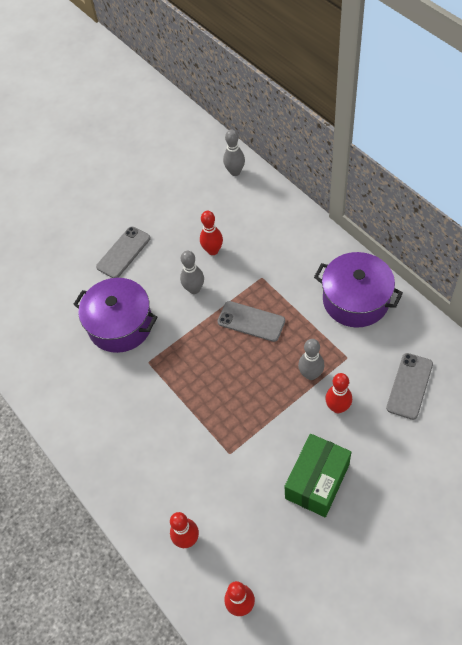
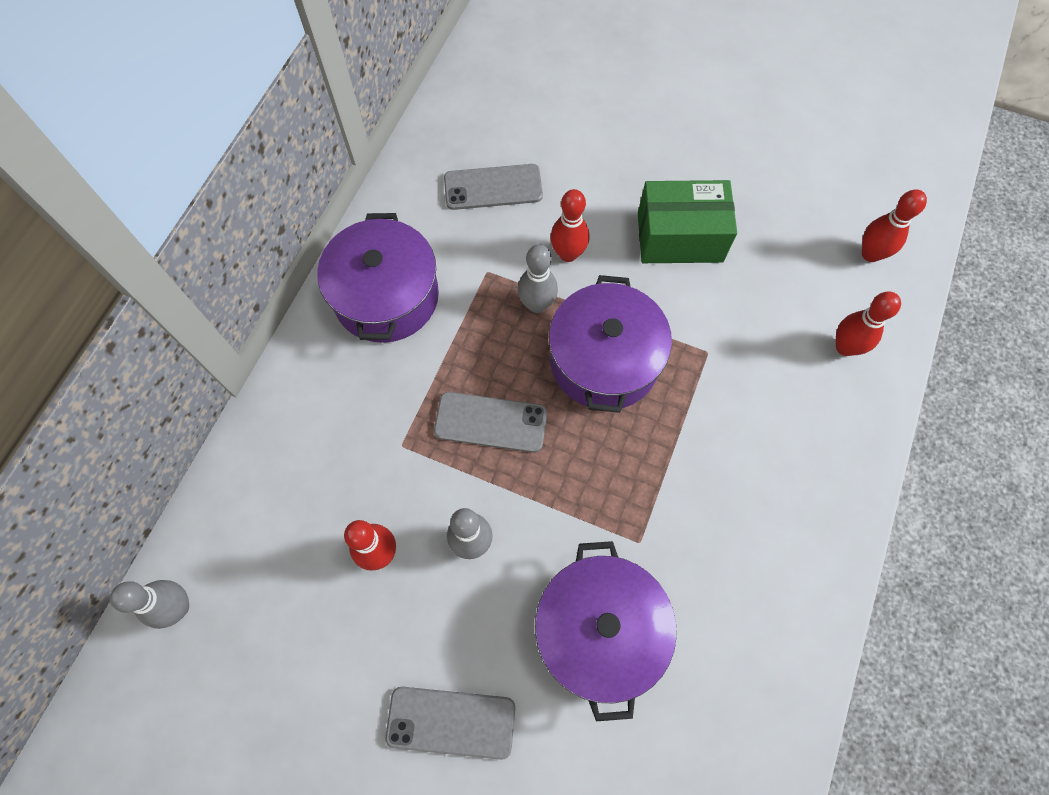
camera: 125 degrees left, 10 degrees up
(251, 321) = (491, 422): grey phone -> grey phone turned 75 degrees counterclockwise
(255, 393) = (604, 360): none -> purple pot

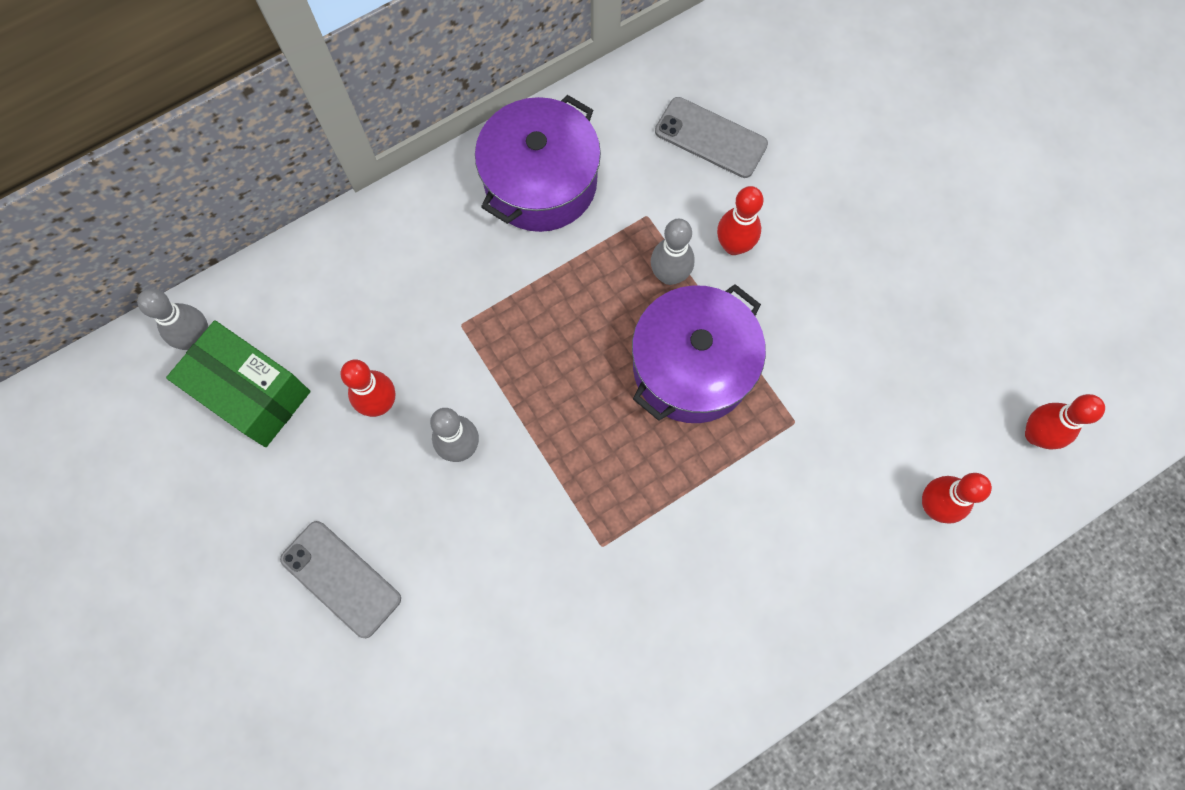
camera: 35 degrees right, 5 degrees up
(491, 422) = (550, 355): grey phone -> none
(599, 631) = (512, 594): purple pot -> none
(679, 237) = (853, 297): green box -> green box (252, 393)

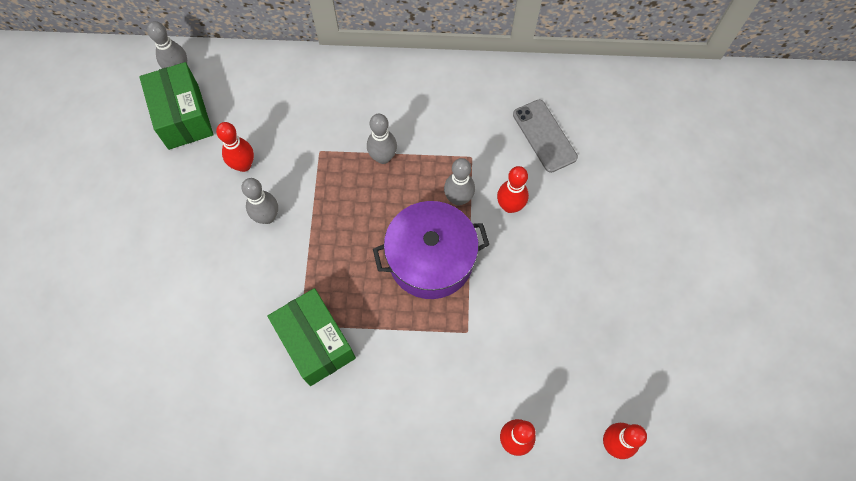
camera: 35 degrees right, 5 degrees down
(341, 579) = (151, 244): grey phone -> none
(540, 182) = (424, 100): purple pot -> none
(544, 283) = (383, 157): none -> grey bowling pin
(635, 554) = (315, 342): none -> green box

